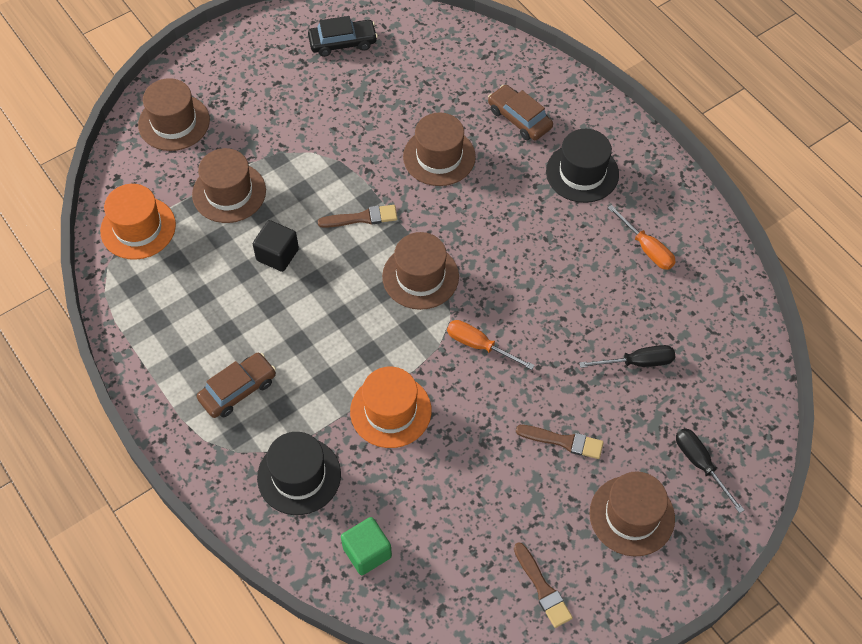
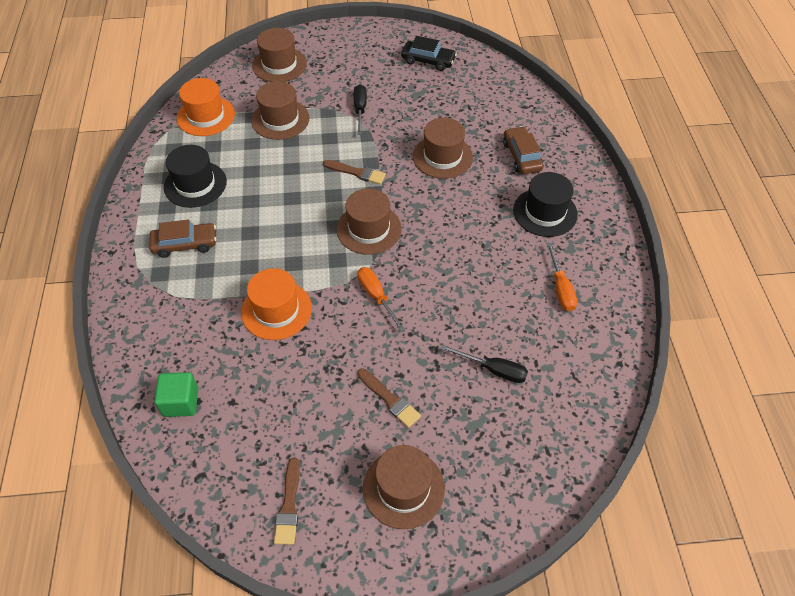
camera: 30 degrees right, 5 degrees down
(277, 255) = (281, 171): black cube -> none
(299, 476) = (178, 322): black hat -> black hat (195, 184)
(700, 464) = (491, 478): black screwdriver -> black screwdriver (360, 109)

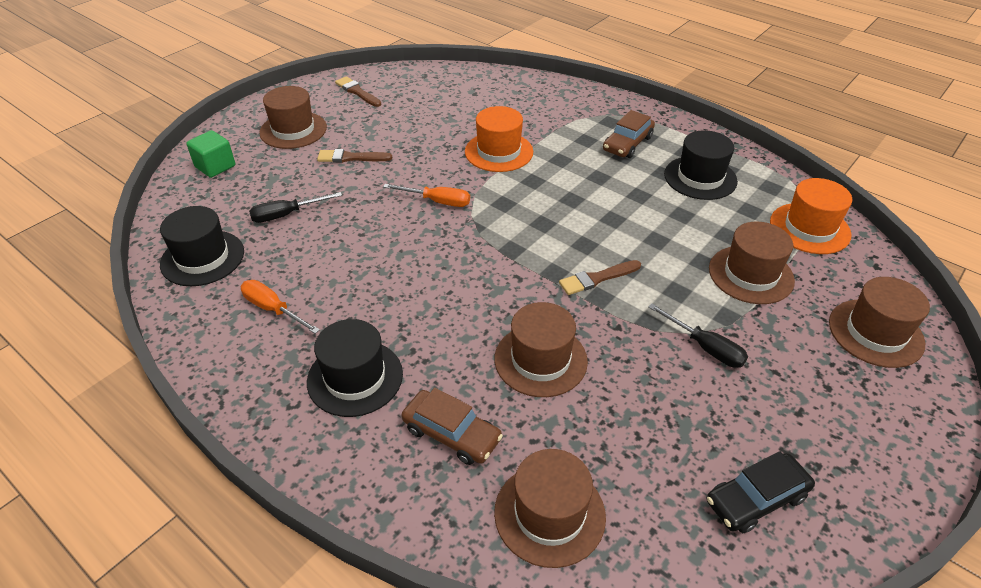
camera: 135 degrees right, 10 degrees down
(181, 402) = (483, 88): green cube -> green cube (215, 166)
(369, 229) = (512, 240): brown hat -> brown hat (549, 514)
(583, 371) = (202, 258): none -> black hat

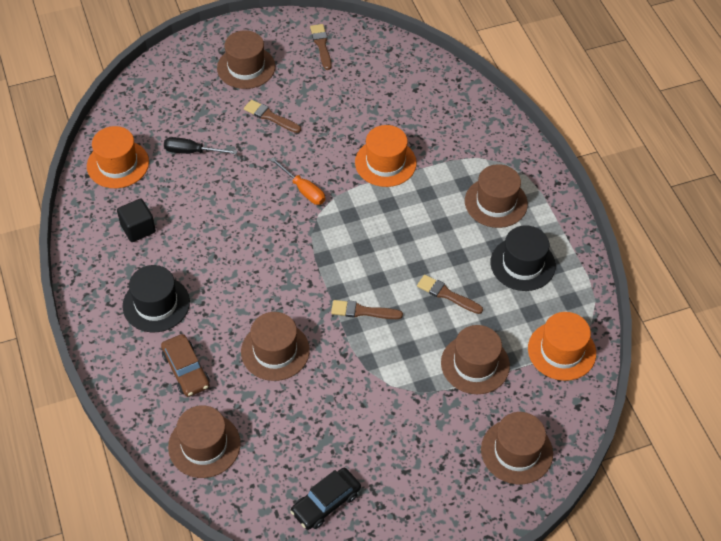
camera: 30 degrees right, 10 degrees up
(202, 258) = (118, 164): black hat -> orange hat
(215, 166) = (170, 81): green cube -> none
(273, 309) = (138, 228): orange screwdriver -> black cube
(627, 143) = (496, 202): brown car -> brown hat
(661, 229) = (447, 294): none -> brown brush
(705, 347) = (388, 399): black screwdriver -> none
(756, 499) = (326, 502): black car -> black car turned 45 degrees counterclockwise

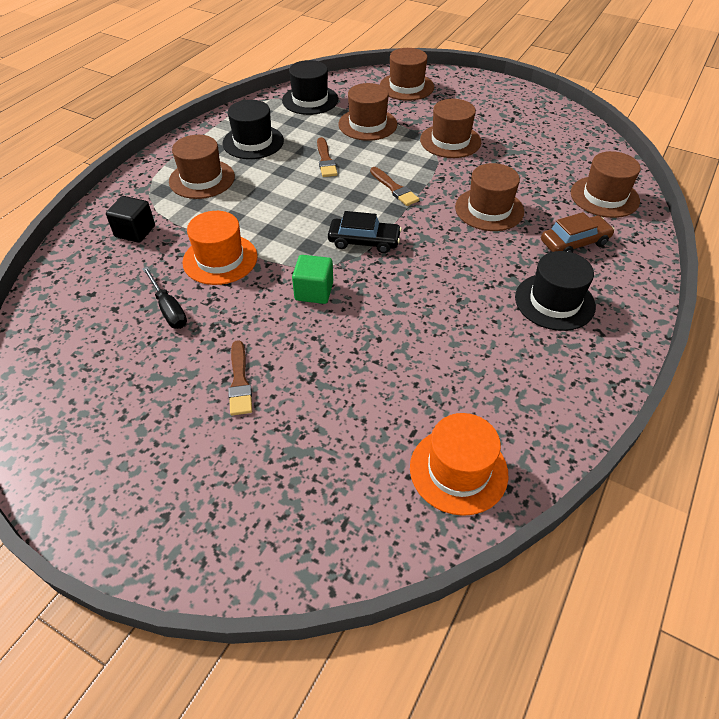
camera: 130 degrees left, 5 degrees down
(138, 228) = (507, 378): black cube -> black cube (135, 231)
(186, 370) = (574, 243): brown car -> brown car turned 45 degrees clockwise
(192, 152) = (362, 413): black screwdriver -> black screwdriver (169, 309)
(246, 67) = (174, 465): brown hat -> brown hat (450, 141)
(303, 190) = (314, 291): orange screwdriver -> green cube
(321, 45) = (70, 415): brown brush -> none
(326, 502) = (549, 130): black car -> black car (364, 241)
(561, 351) = (310, 100): orange hat -> black hat

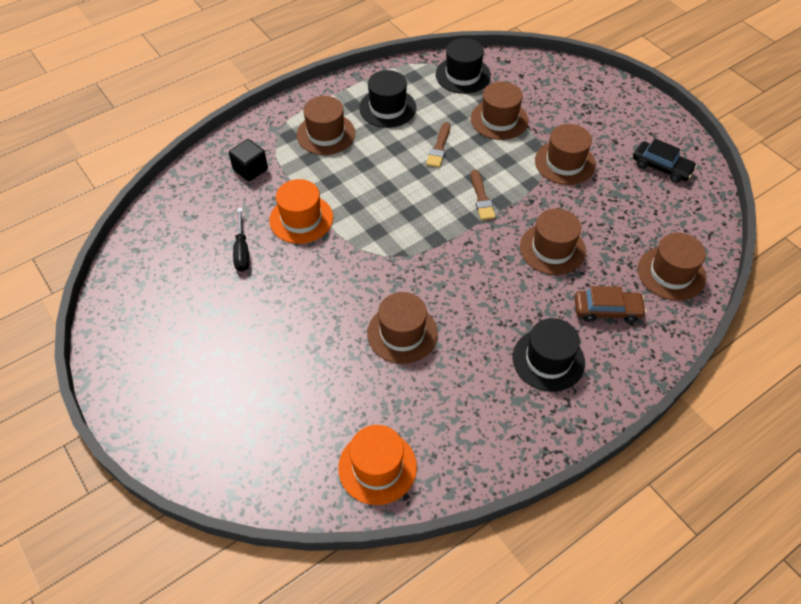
camera: 25 degrees right, 5 degrees up
(240, 381) = (262, 332): brown brush -> none
(314, 291) = (357, 275): green cube -> none
(364, 241) = (424, 243): black car -> black car (661, 167)
(406, 86) = (562, 86): brown hat -> brown hat (402, 333)

